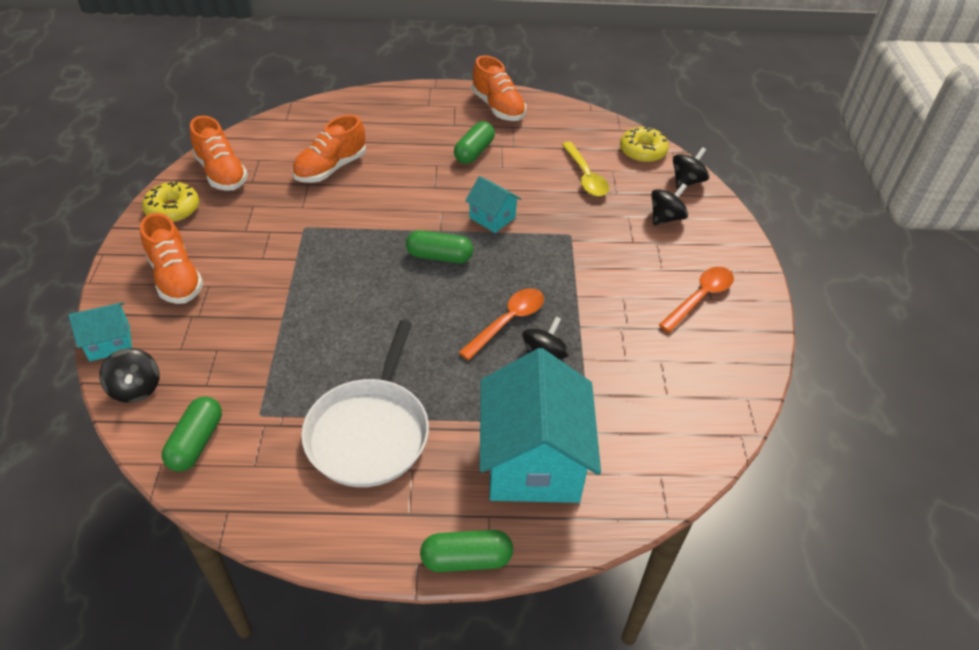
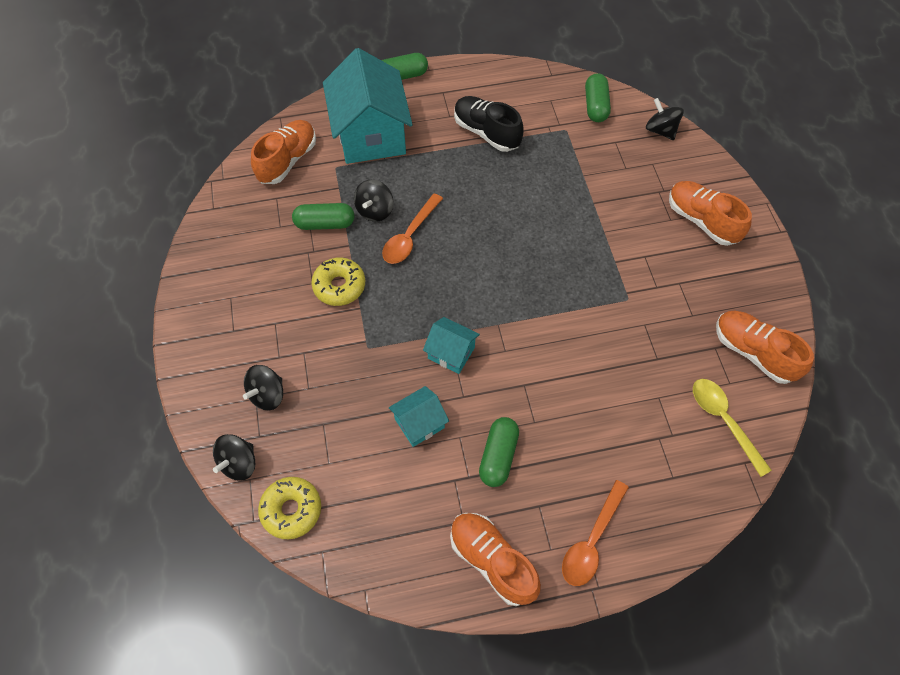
camera: 170 degrees right, 15 degrees up
(110, 343) = (706, 158): turquoise house -> turquoise house (419, 423)
(173, 209) = (762, 293): yellow donut -> yellow donut (339, 286)
(330, 168) = (646, 387): orange shoe -> orange shoe (287, 161)
(369, 432) = (486, 132): white pan -> black shoe
(439, 257) = (488, 291): green capsule -> green capsule (325, 223)
(585, 176) = (360, 443): yellow spoon -> yellow spoon (723, 421)
(700, 298) = (240, 296): orange spoon -> orange spoon (591, 541)

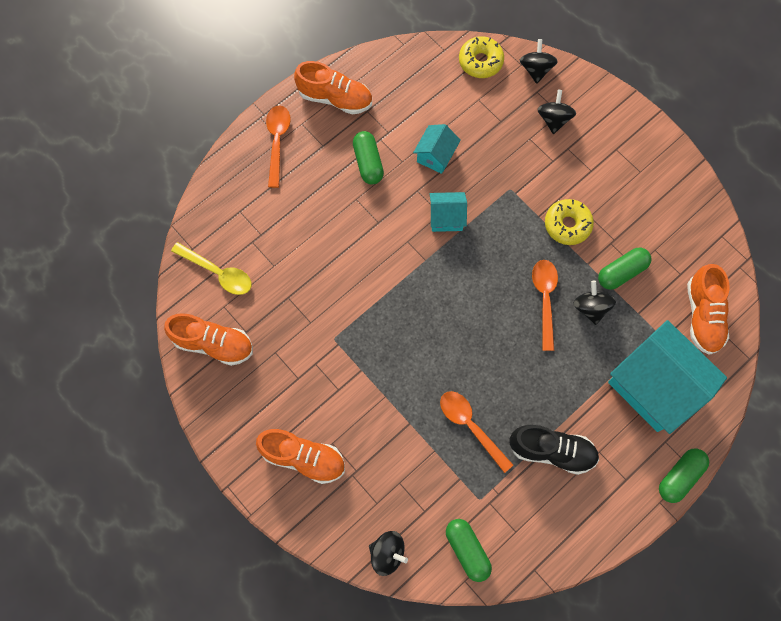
camera: 150 degrees right, 10 degrees up
(542, 177) = (470, 426): none -> orange spoon

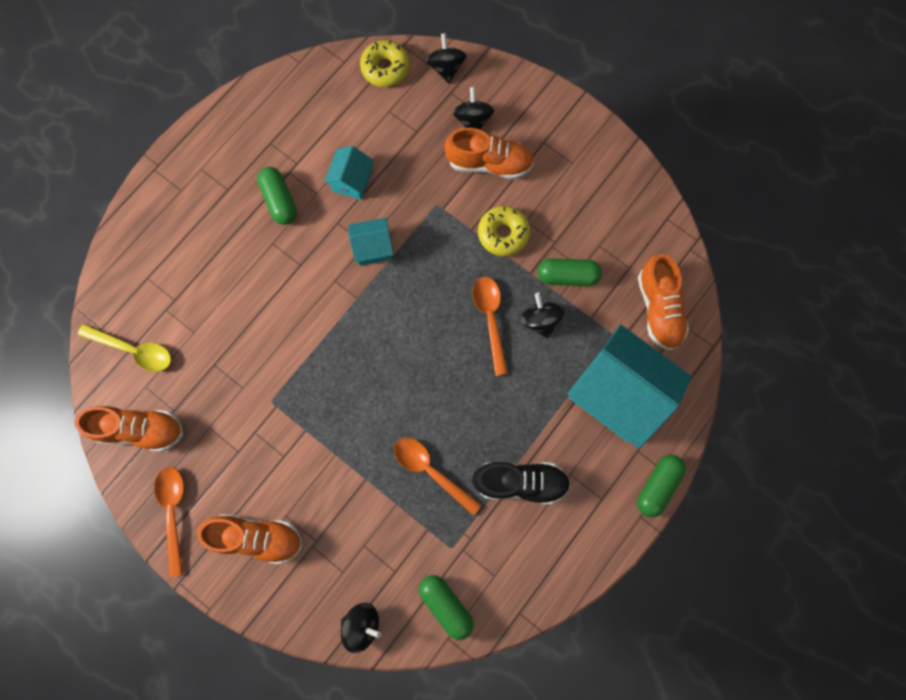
camera: 10 degrees left, 5 degrees up
(277, 142) = (177, 194): orange spoon -> orange spoon (173, 512)
(335, 98) = (233, 134): orange shoe -> orange shoe (489, 163)
(621, 272) = (567, 276): green capsule -> green capsule turned 45 degrees clockwise

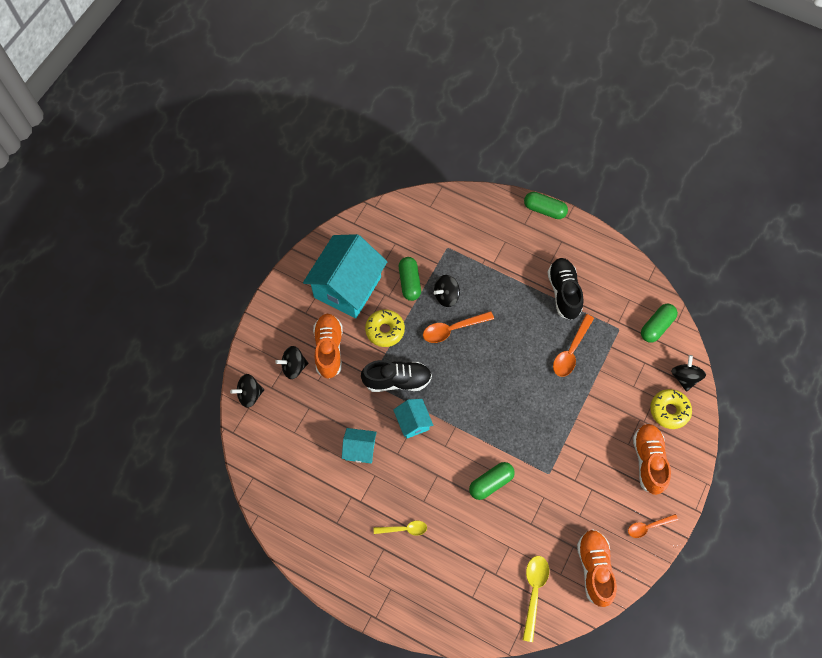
camera: 100 degrees left, 10 degrees down
(173, 512) = (648, 527): orange spoon -> orange spoon, size x0.66
(244, 215) = (404, 529): none -> yellow spoon
(279, 201) = (386, 503): green capsule -> green capsule (491, 483)
(385, 68) = (255, 442): yellow donut -> yellow donut (669, 411)
(432, 238) = (397, 380): none -> black shoe
(618, 393) = (488, 240): turquoise house -> turquoise house (347, 287)
(658, 308) = (422, 222): orange shoe -> none

